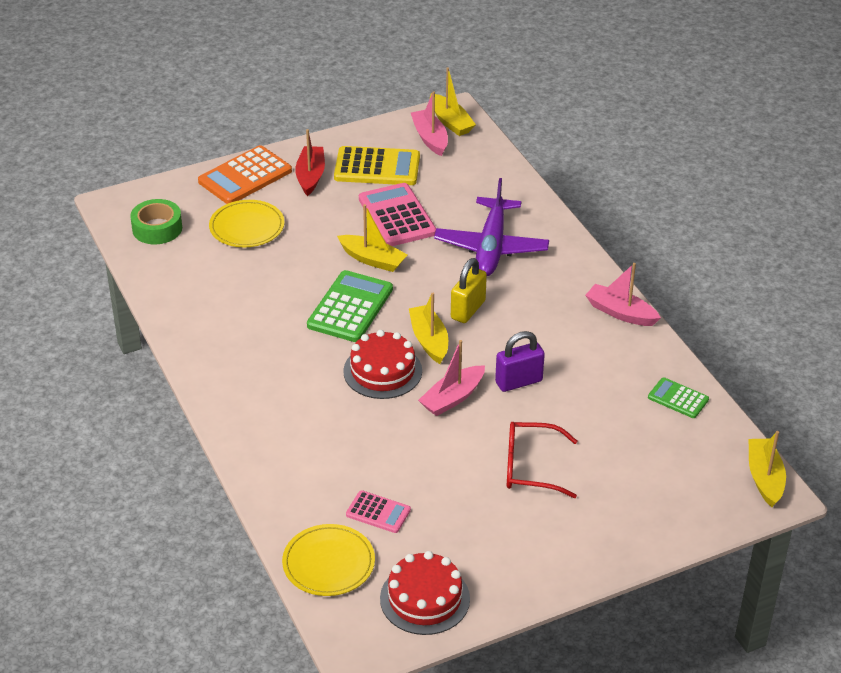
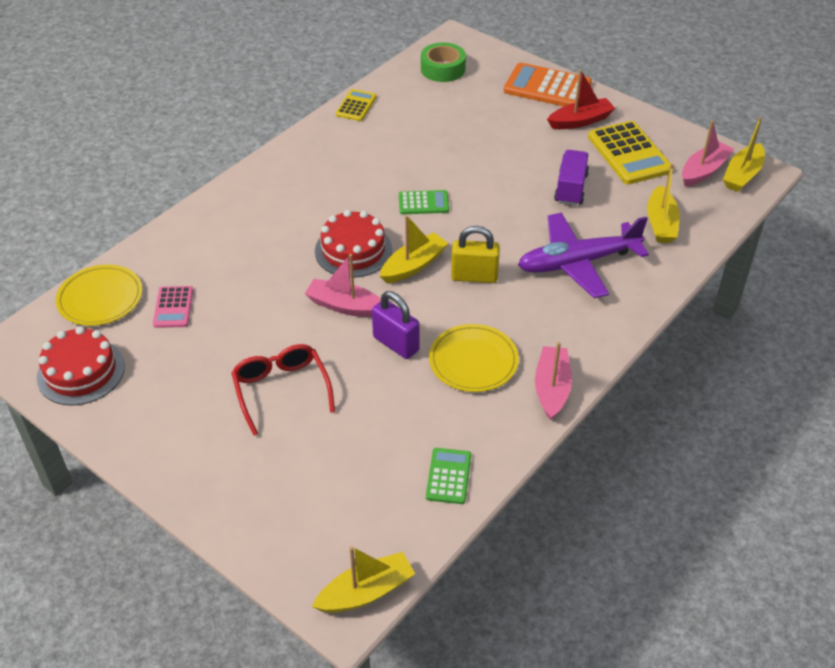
camera: 65 degrees right, 5 degrees up
(166, 304) = (356, 106): none -> yellow calculator
(247, 227) = (482, 111): yellow plate -> yellow plate (473, 361)
(350, 307) = (423, 203): green calculator -> green calculator, size x0.56
(372, 259) = (498, 194): yellow boat -> yellow boat (661, 223)
(397, 216) = (571, 188): pink calculator -> purple truck

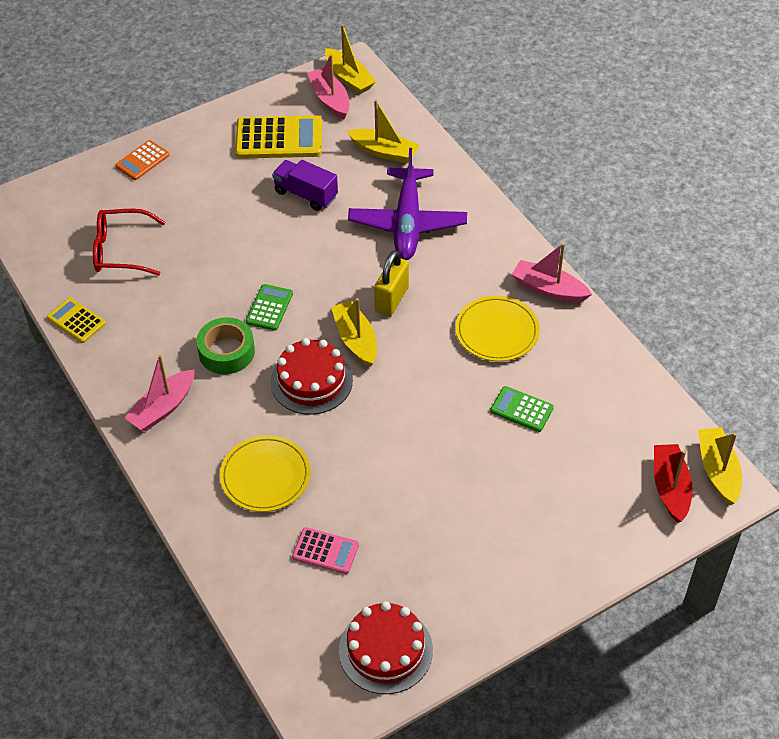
camera: 70 degrees left, 5 degrees up
(100, 298) = (280, 618): yellow plate -> yellow plate (265, 476)
(281, 390) = (477, 481): red glasses -> red glasses (120, 250)
(345, 306) = (387, 406): pink boat -> pink boat (163, 408)
(396, 344) = (453, 380): purple padlock -> none
(443, 69) = (56, 231): green tape -> green tape (226, 352)
(448, 476) = (619, 385): green calculator -> green calculator (521, 409)
(547, 87) = (142, 161): orange calculator -> orange calculator, size x0.56
(580, 121) = (211, 155): red boat -> red boat (670, 487)

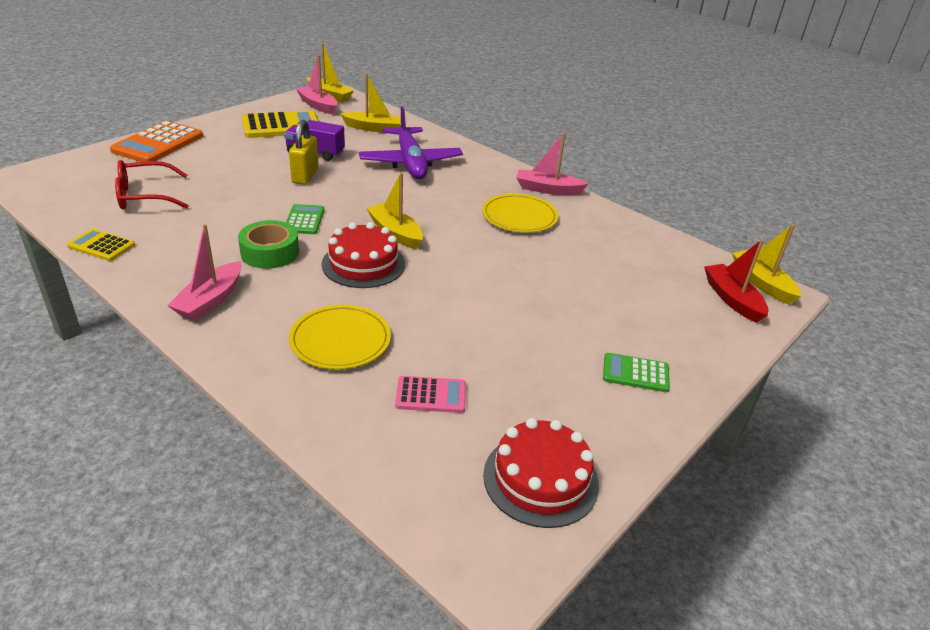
camera: 20 degrees left, 15 degrees down
(142, 161) = (158, 143): orange calculator -> orange calculator, size x1.80
(392, 299) = (417, 206): yellow padlock -> yellow padlock (305, 176)
(521, 409) = (570, 262): green calculator -> green calculator (635, 373)

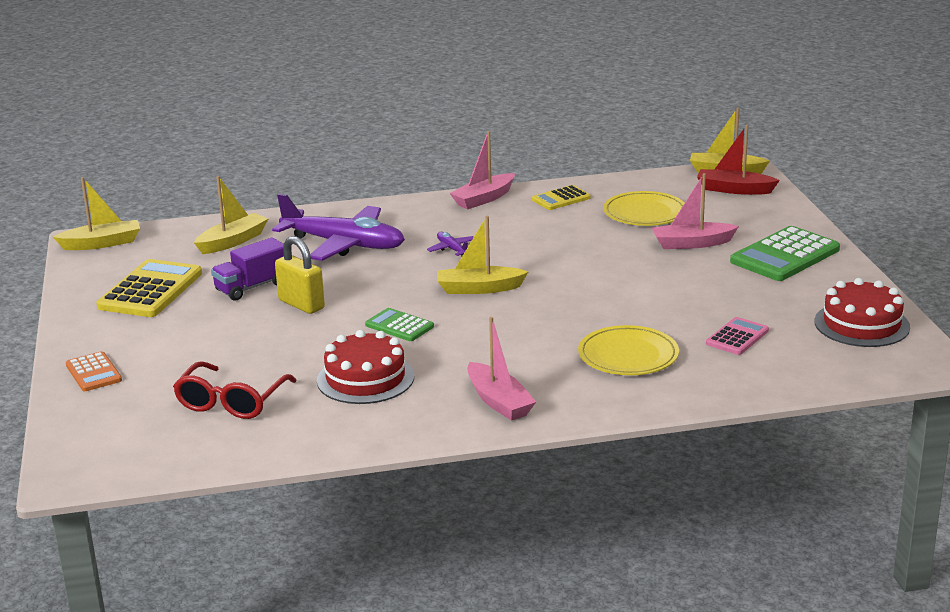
camera: 50 degrees left, 10 degrees down
(101, 246) = (321, 443): yellow calculator -> yellow calculator (561, 199)
(158, 143) = (93, 372): orange calculator -> orange calculator, size x0.56
(270, 252) = (444, 356): green tape -> none
(318, 105) = (122, 257): pink boat -> pink boat (691, 244)
(363, 264) = (517, 317): red cake -> red cake (365, 378)
(449, 203) = (452, 249): none -> purple plane
(519, 217) = (518, 226): yellow plate -> yellow plate (644, 213)
(635, 373) = (785, 256): green calculator -> green calculator, size x1.80

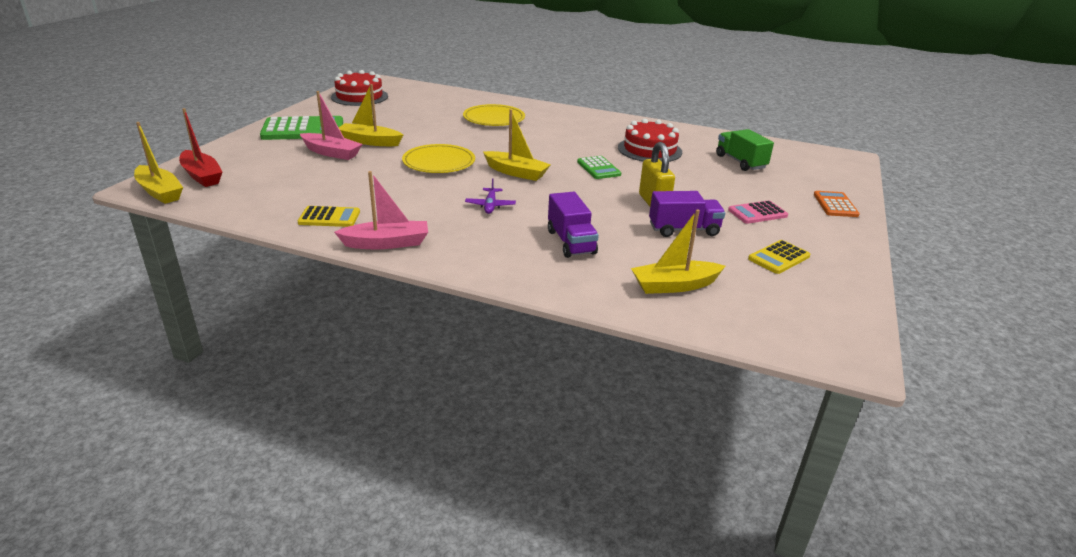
camera: 150 degrees left, 5 degrees up
(102, 243) = (828, 340): yellow boat -> yellow boat (369, 141)
(150, 290) = (779, 258): yellow calculator -> yellow calculator, size x0.56
(231, 402) = (740, 162): red glasses -> green truck
(344, 244) = (571, 242): purple plane -> purple truck
(499, 402) = (589, 122): pink boat -> none
(644, 213) = (304, 182): yellow plate -> yellow plate (439, 162)
(737, 337) = (426, 109): pink calculator -> pink calculator (757, 213)

